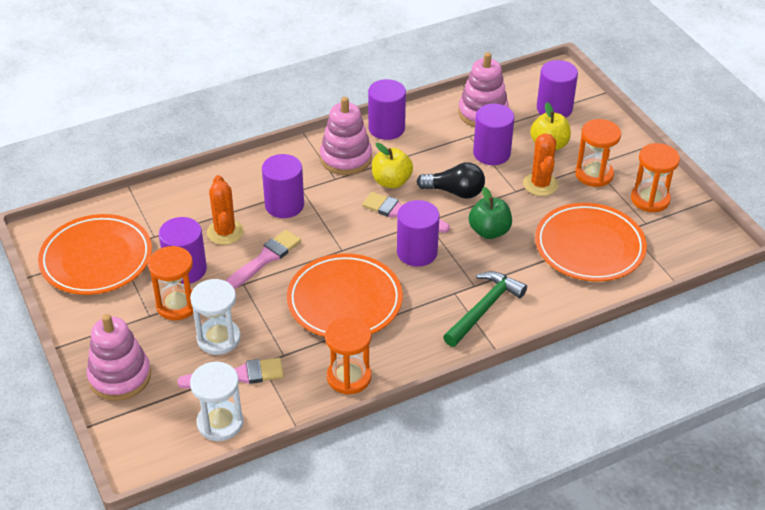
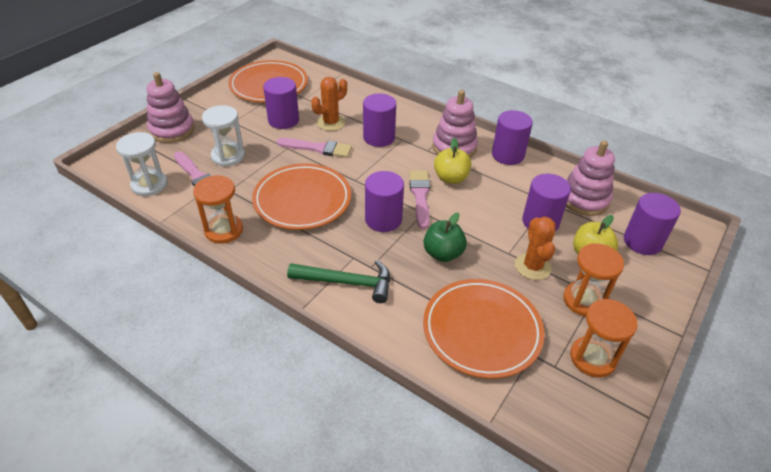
camera: 60 degrees right, 0 degrees up
(177, 305) = (249, 128): orange hourglass -> none
(454, 192) = (472, 216): black light bulb -> none
(540, 184) = (532, 266): orange cactus -> orange cactus turned 60 degrees counterclockwise

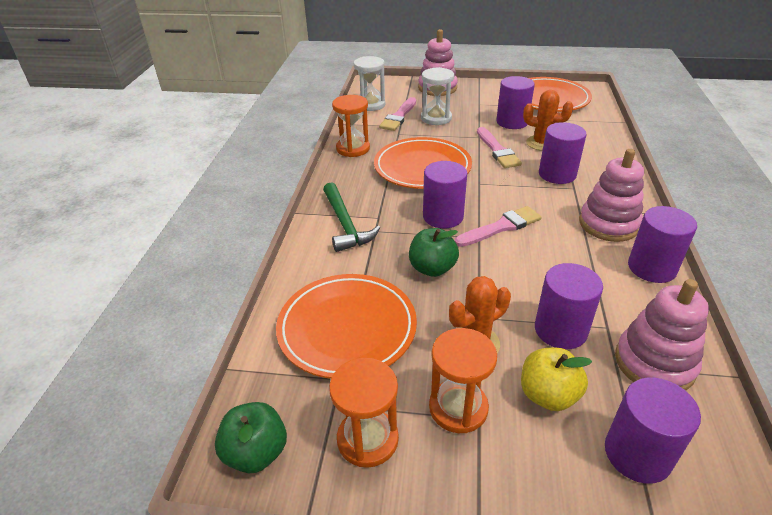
camera: 65 degrees right, 5 degrees down
(451, 178) = (553, 238): yellow apple -> none
(582, 429) = (256, 452): none -> green apple

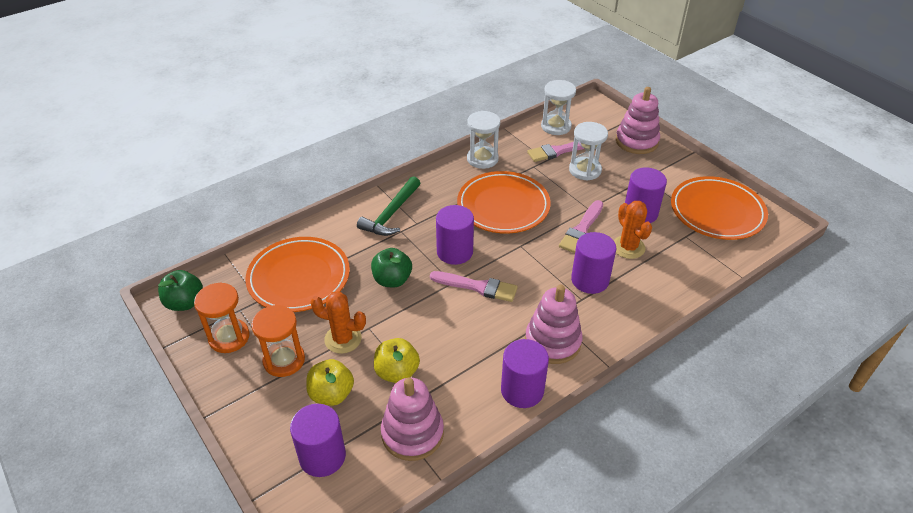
camera: 45 degrees right, 5 degrees up
(353, 148) = (482, 159): orange hourglass -> white hourglass
(560, 330) = (397, 372): purple cylinder -> yellow apple

